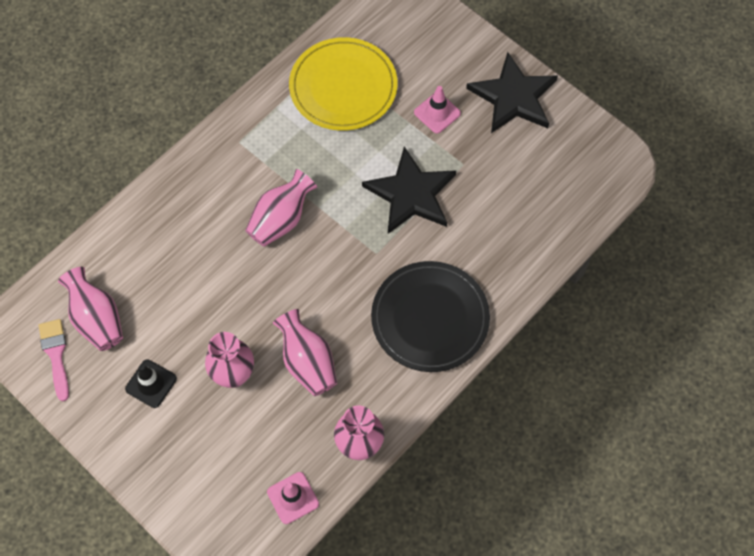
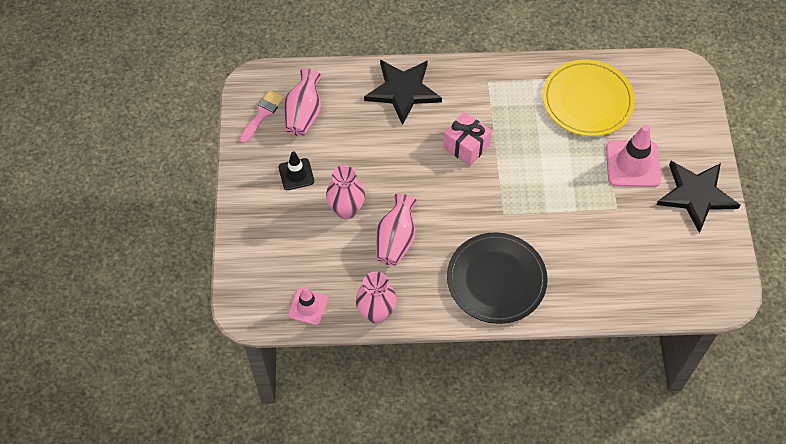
camera: 45 degrees right, 5 degrees down
(281, 219) = (466, 146): pink vase -> pink gift
(411, 194) = (563, 198): black star -> black star (403, 91)
(437, 113) = (633, 164): pink traffic cone -> pink traffic cone, size x1.66

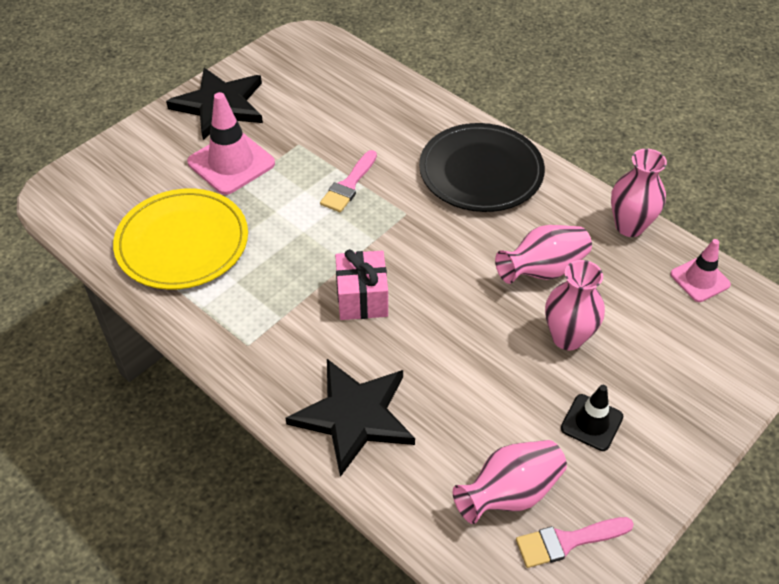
camera: 135 degrees left, 10 degrees down
(555, 205) = (348, 185): none -> pink brush

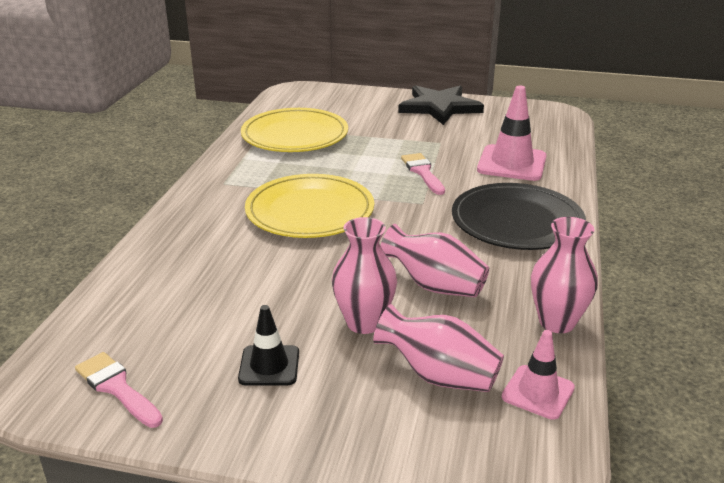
camera: 60 degrees right, 20 degrees down
(231, 163) = (389, 127): pink traffic cone -> pink traffic cone (512, 163)
(348, 185) = (422, 172): pink brush -> pink brush turned 75 degrees clockwise
(354, 416) = (187, 242): black star -> none
(362, 298) = (310, 211): pink gift -> yellow plate
(509, 493) = (154, 339): pink vase -> pink vase (439, 376)

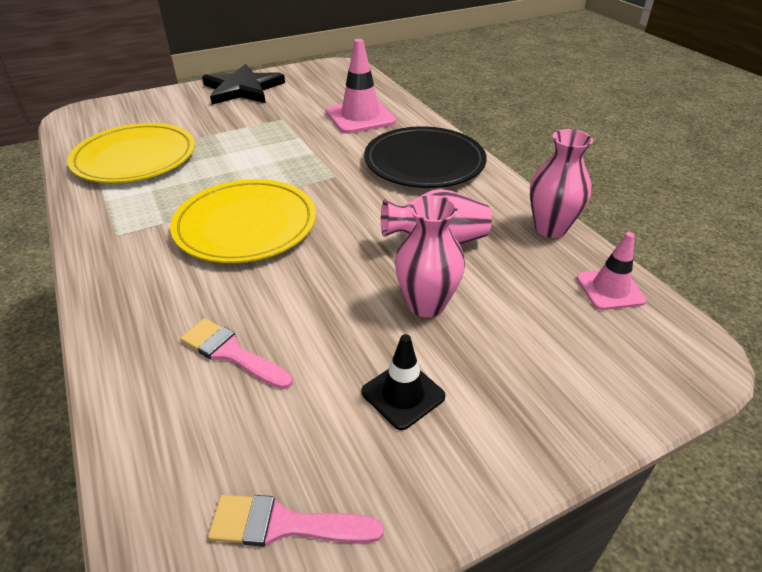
camera: 40 degrees left, 10 degrees up
(422, 172) = (300, 149): pink brush -> pink brush (231, 353)
(439, 376) = (537, 317): pink vase -> none

